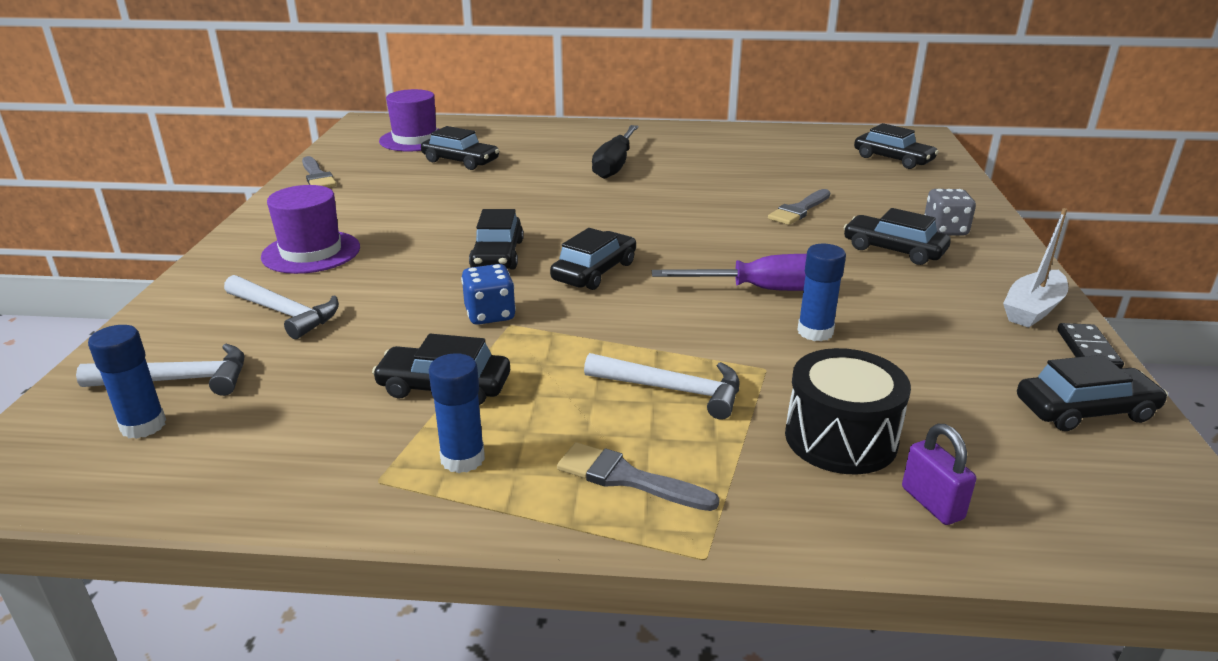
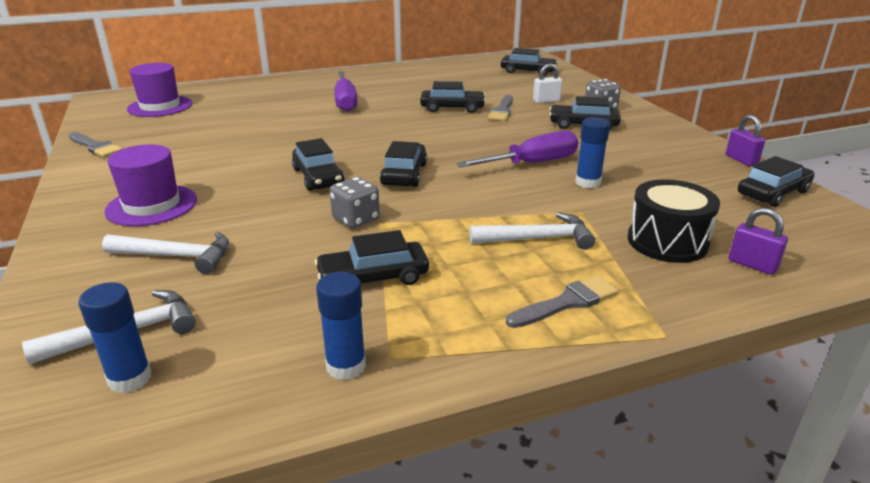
camera: 25 degrees left, 0 degrees up
(460, 161) = (217, 116): black car -> black car (452, 108)
(462, 459) = (440, 323): blue glue stick -> blue glue stick (346, 366)
(490, 314) = (356, 219): blue dice -> grey dice
(614, 166) = (345, 102): black screwdriver -> purple screwdriver
(627, 478) = (567, 302): grey brush -> grey brush turned 150 degrees clockwise
(875, 206) = (546, 101): none -> white padlock
(1032, 309) = (692, 144): white boat -> none
(1088, 350) = (741, 160): black domino -> purple padlock

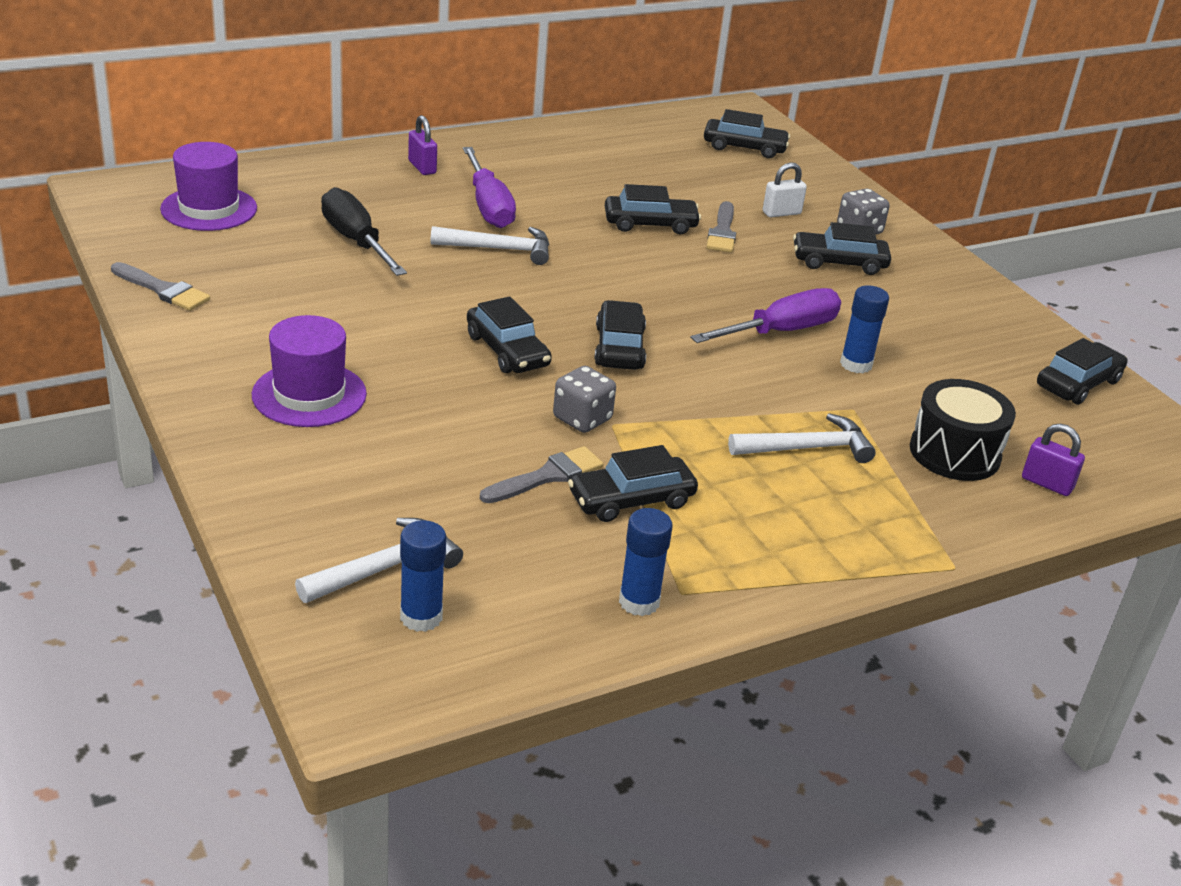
camera: 10 degrees left, 5 degrees up
(177, 256) = (387, 471): white hammer -> white hammer (499, 249)
(245, 120) = (355, 240): none -> black screwdriver
(567, 302) = (851, 530): grey brush -> grey brush (547, 476)
(741, 160) = (1044, 330): purple padlock -> purple padlock (422, 167)

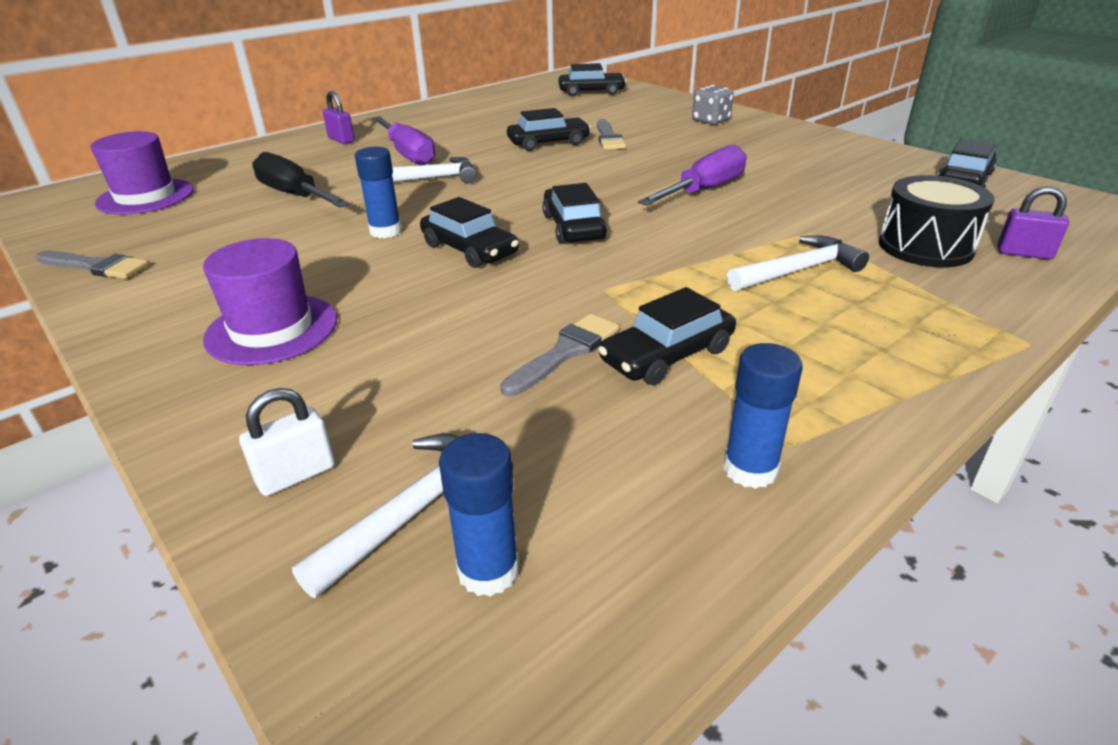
camera: 10 degrees left, 0 degrees up
(582, 419) = (572, 291): grey dice -> none
(781, 213) = (645, 121): white padlock -> white padlock (296, 475)
(839, 262) = (712, 140): black car -> none
(856, 364) = (783, 200): blue glue stick -> blue glue stick (385, 231)

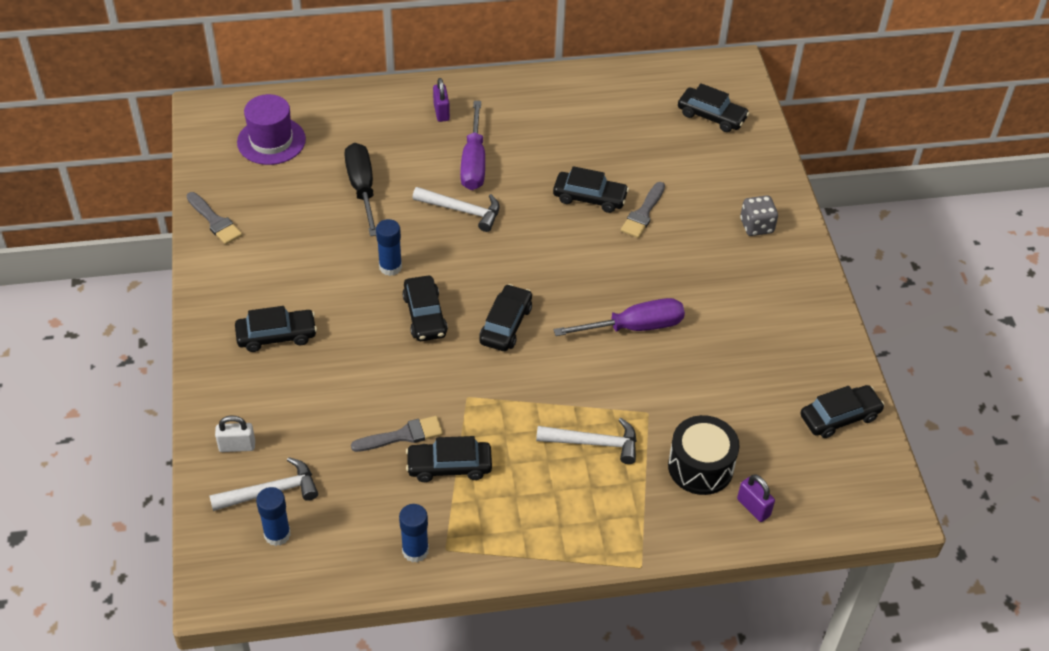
camera: 30 degrees right, 15 degrees up
(272, 329) = (276, 336): purple hat -> black car

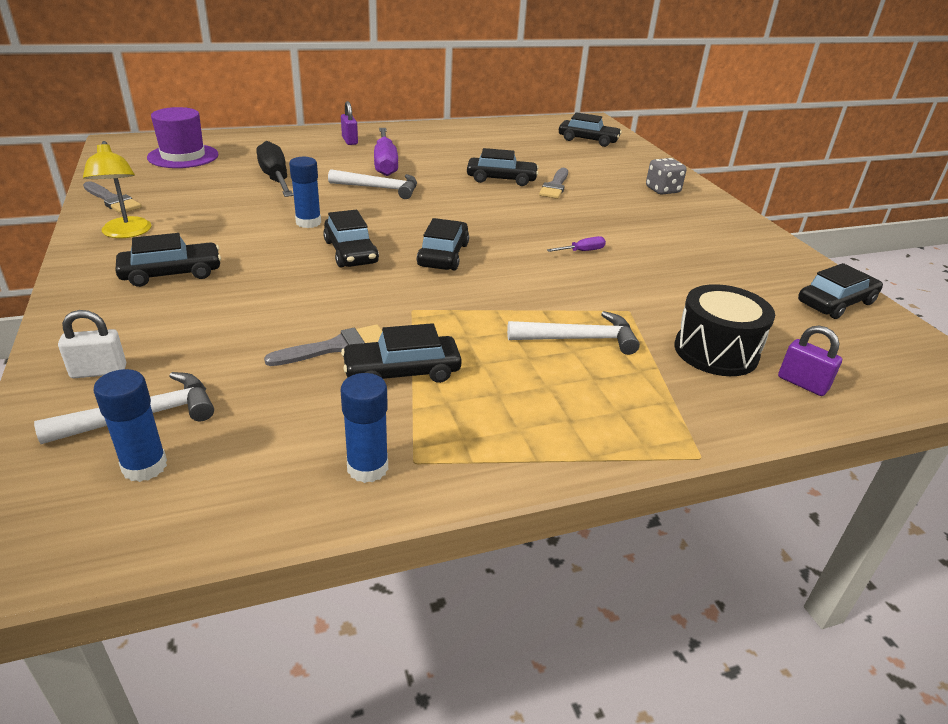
camera: 10 degrees left, 15 degrees down
(234, 275) = (126, 233): none -> yellow lamp
(635, 327) = (582, 251): purple screwdriver -> purple screwdriver, size x0.45

